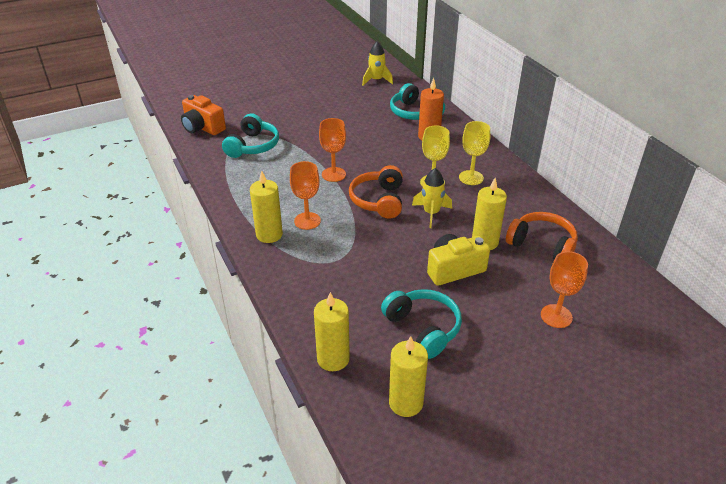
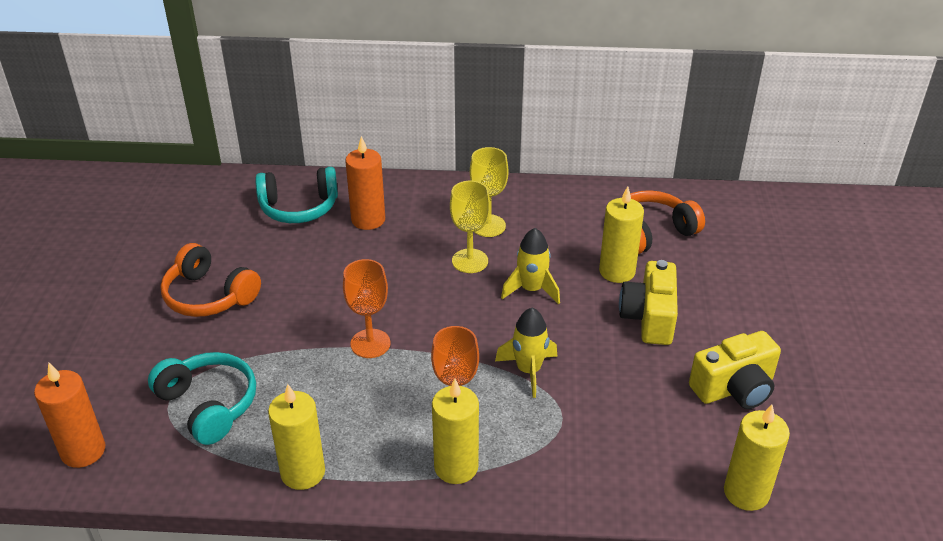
camera: 60 degrees left, 0 degrees up
(202, 127) = (83, 451): orange camera -> orange candle
(376, 80) = (175, 205): yellow rocket -> yellow rocket (528, 370)
(378, 200) = (468, 324): orange headphones -> orange headphones (209, 296)
(406, 403) = (845, 454): yellow candle -> yellow candle (303, 472)
(423, 328) = (734, 388): turquoise headphones -> yellow camera
(556, 316) = (768, 278): orange goblet -> none

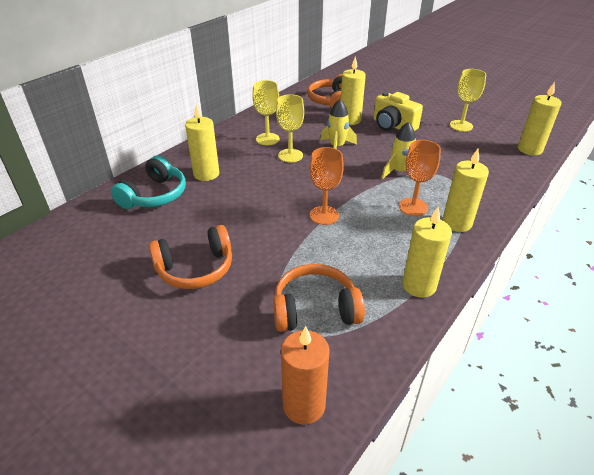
camera: 55 degrees left, 0 degrees up
(208, 405) = (315, 309): turquoise headphones -> orange headphones
(368, 220) = (206, 174): orange candle -> yellow candle
(734, 388) = (461, 126): yellow camera -> yellow goblet

